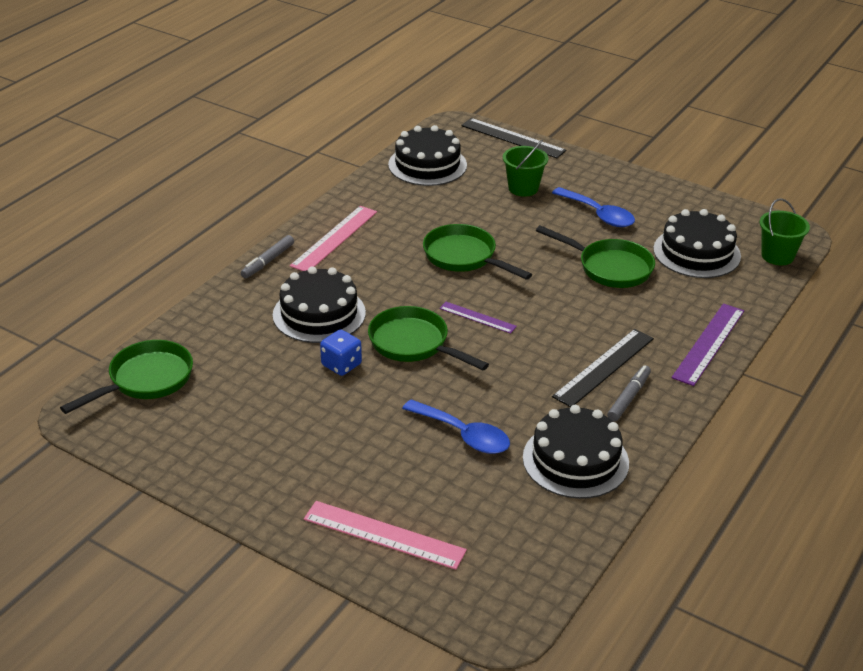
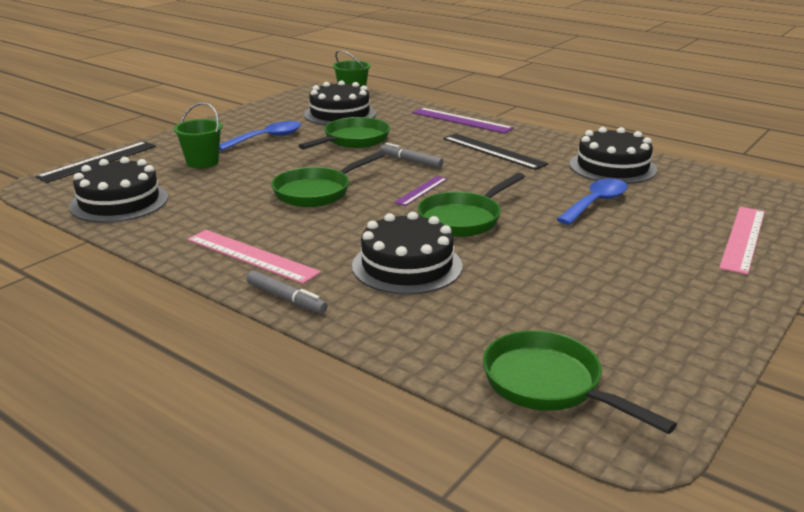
camera: 85 degrees left, 10 degrees down
(341, 365) = (501, 254): blue dice -> none
(628, 397) = (531, 147): grey marker -> grey marker (411, 161)

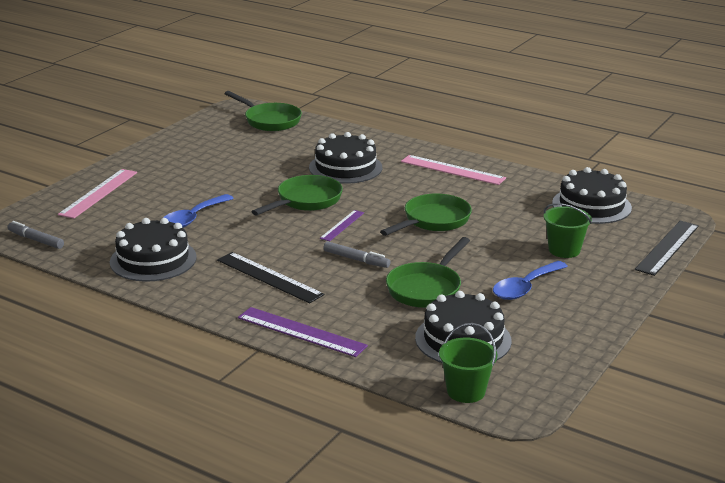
camera: 175 degrees right, 0 degrees up
(286, 298) = (414, 148): grey marker -> grey marker (36, 240)

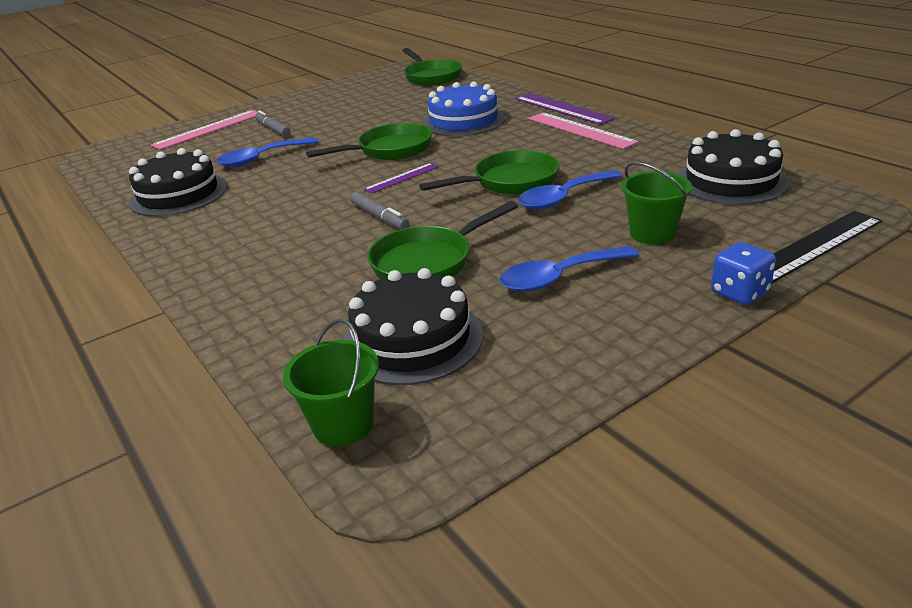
camera: 25 degrees right, 5 degrees up
(36, 240) = (105, 166): grey marker -> grey marker (273, 129)
(269, 277) = (266, 226): black ruler -> none
(301, 332) = (229, 296): purple ruler -> purple ruler (562, 108)
(345, 167) = (463, 121): black cake -> blue cake
(484, 230) = (563, 198): none -> blue spoon
(640, 282) = (739, 292): none -> blue dice

